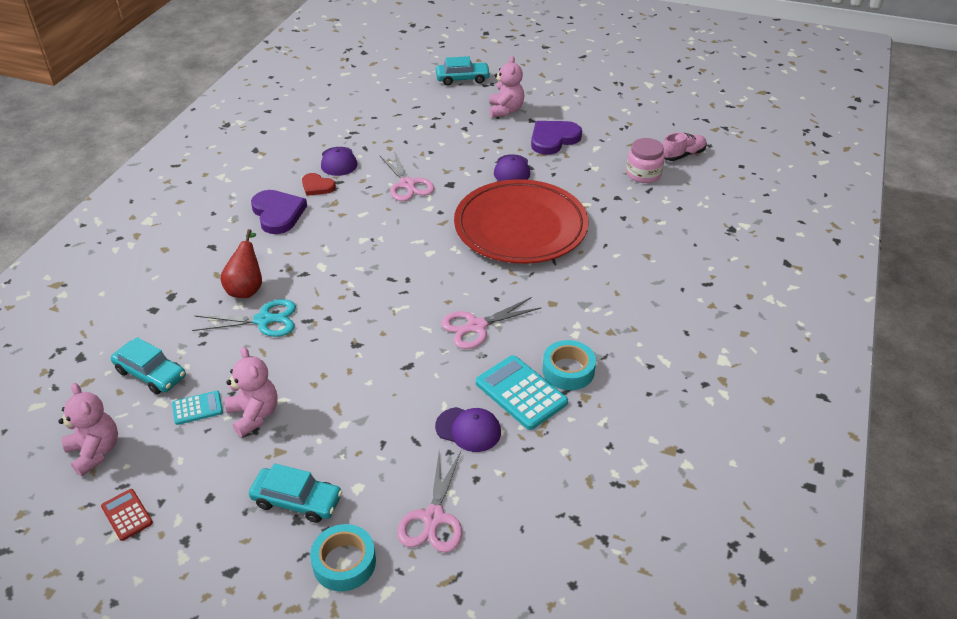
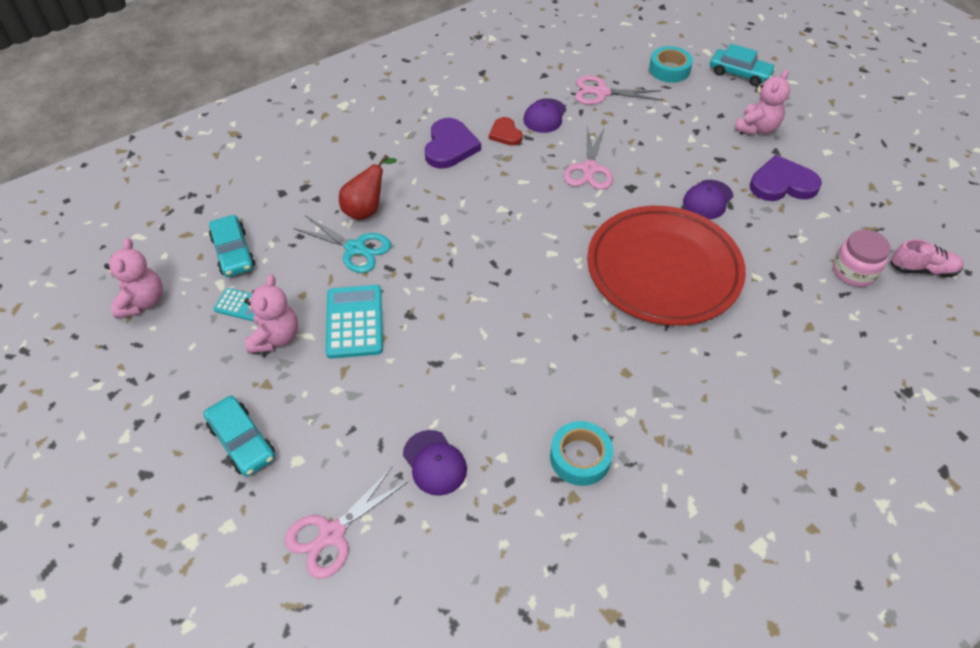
camera: 35 degrees right, 10 degrees up
(127, 515) = (119, 373): red calculator -> none
(344, 562) = (229, 527): turquoise tape -> turquoise tape (669, 70)
(476, 326) = (530, 357): pink scissors -> pink scissors (601, 92)
(521, 393) = (514, 454): turquoise calculator -> turquoise calculator (354, 322)

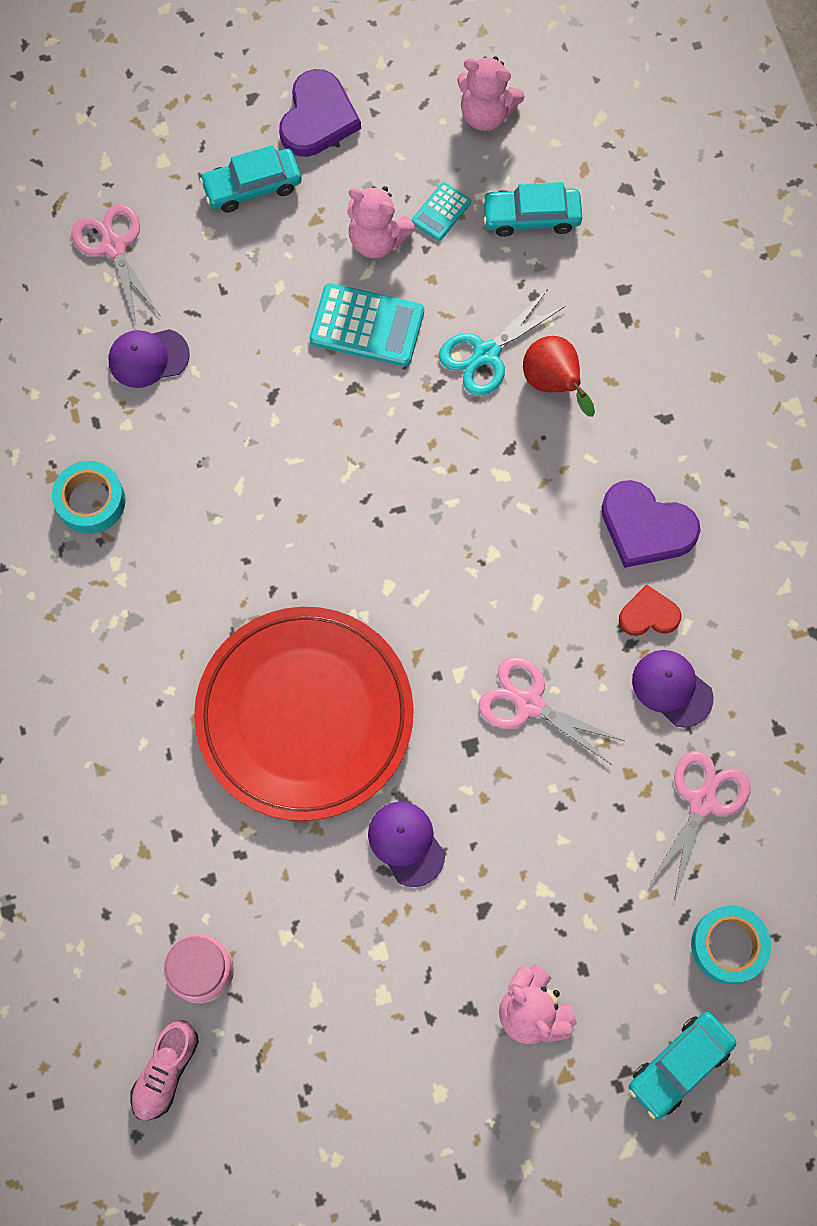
camera: 110 degrees right, 20 degrees up
(782, 184) = (397, 974): purple heart -> purple heart (318, 118)

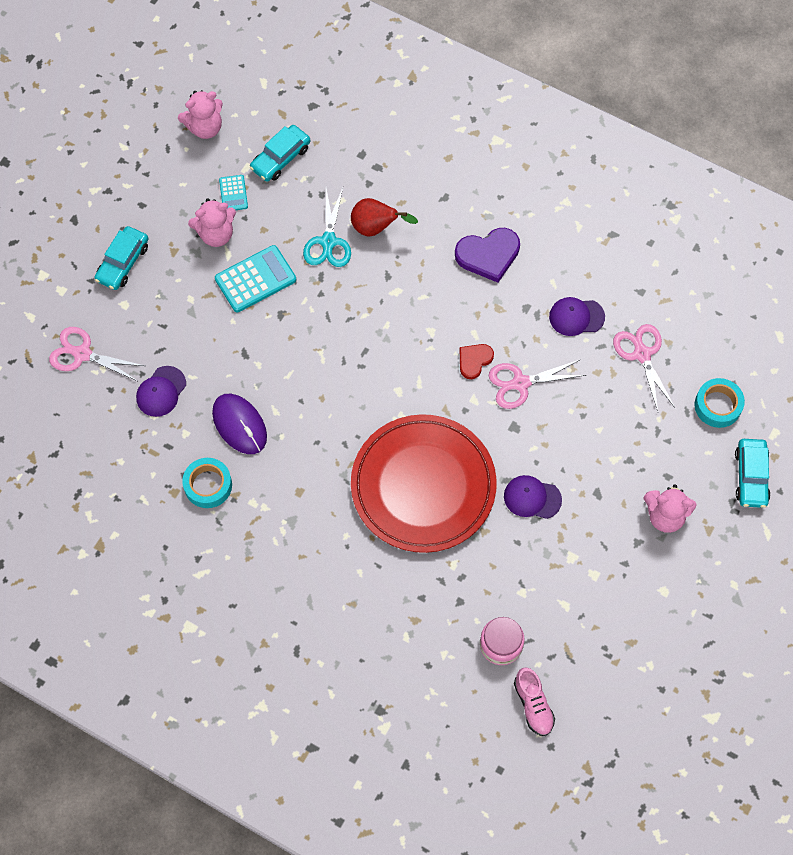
camera: 45 degrees left, 5 degrees down
(188, 467) = (239, 425): none -> purple mouse
(318, 118) = (120, 200): purple heart -> none
(648, 614) = (531, 293): red heart -> red heart (474, 360)

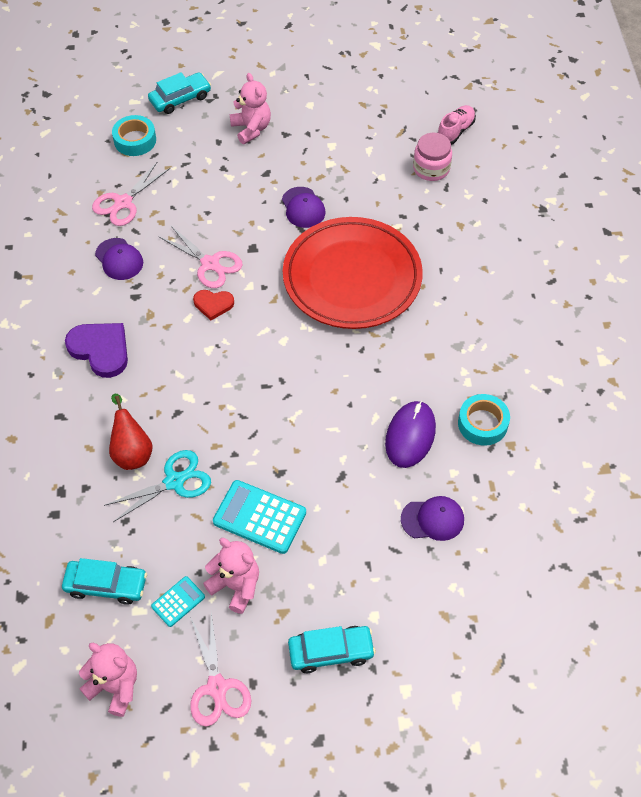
camera: 125 degrees left, 10 degrees down
(82, 354) = (454, 616): pink scissors -> pink scissors (217, 687)

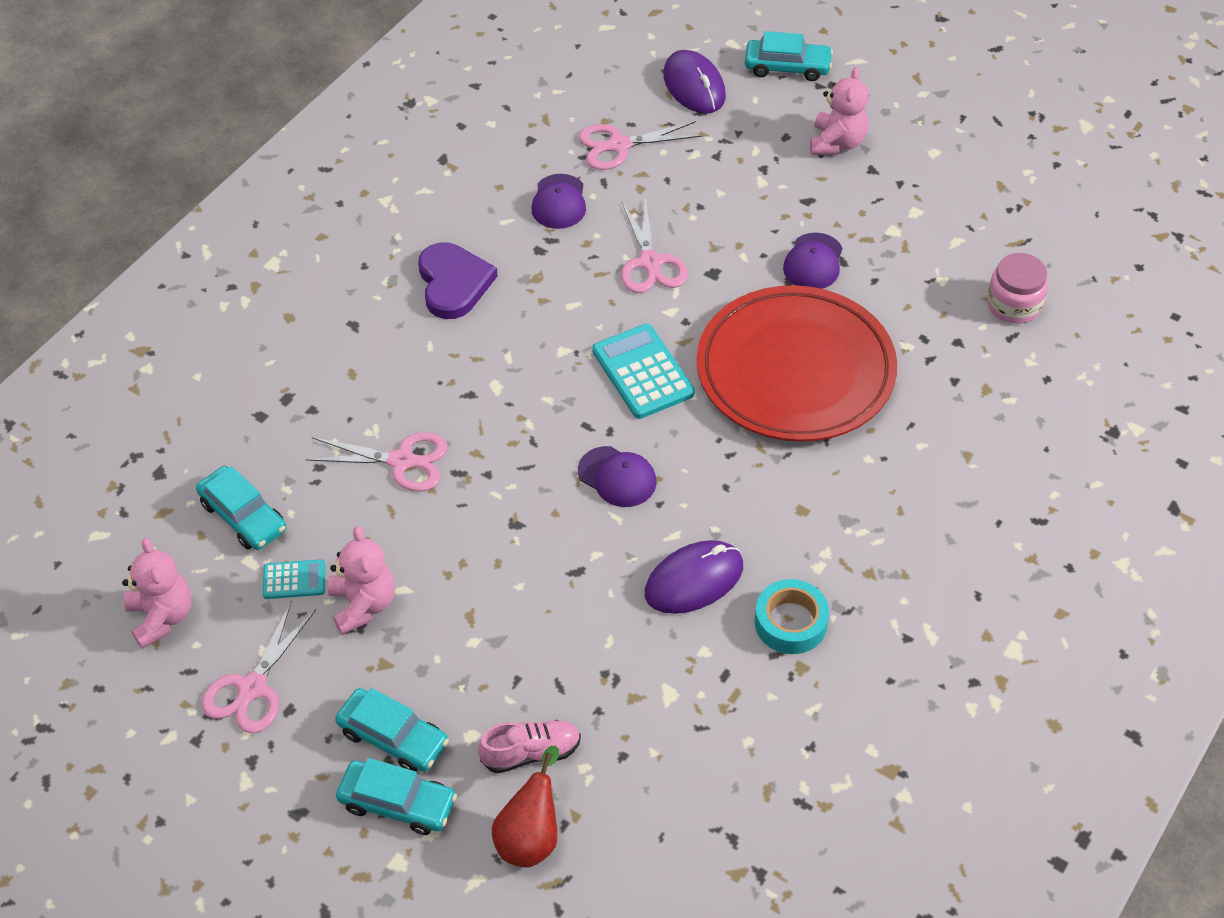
camera: 40 degrees right, 5 degrees down
(132, 452) = (388, 404): red pear -> red pear (531, 836)
(135, 140) = (694, 86): turquoise tape -> purple mouse
(174, 481) = (402, 461): turquoise scissors -> pink scissors
(213, 304) = (613, 307): red heart -> none
(259, 517) = (451, 554): turquoise calculator -> turquoise calculator (643, 372)
(371, 688) = (397, 803): none -> turquoise car
(432, 519) = (631, 683): purple cap -> purple cap (617, 477)
(455, 131) = (1089, 279): pink shoe -> pink shoe (531, 753)

